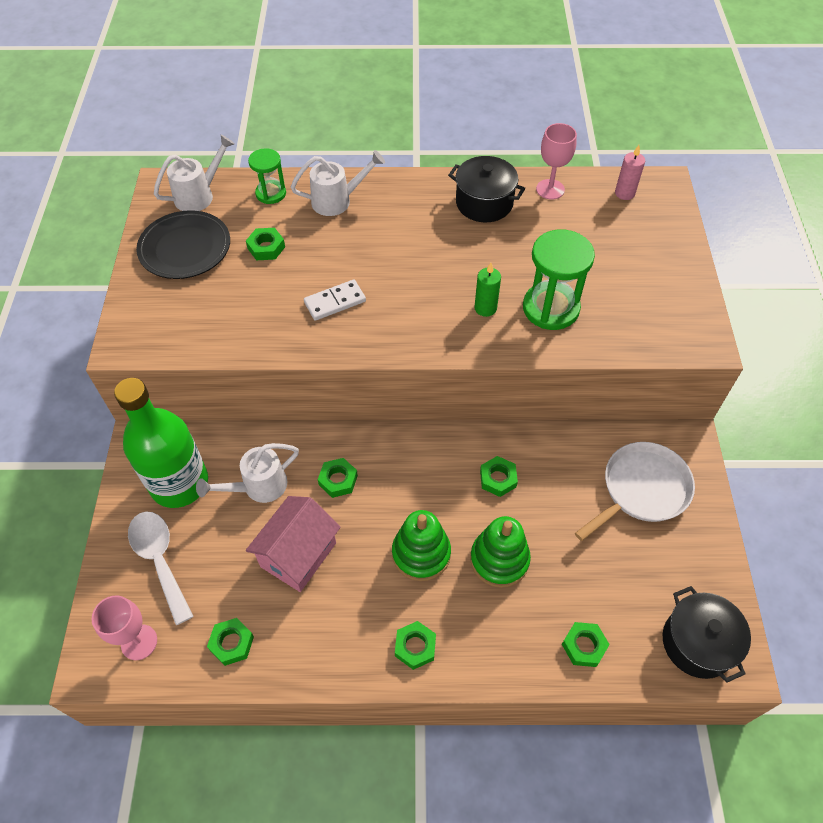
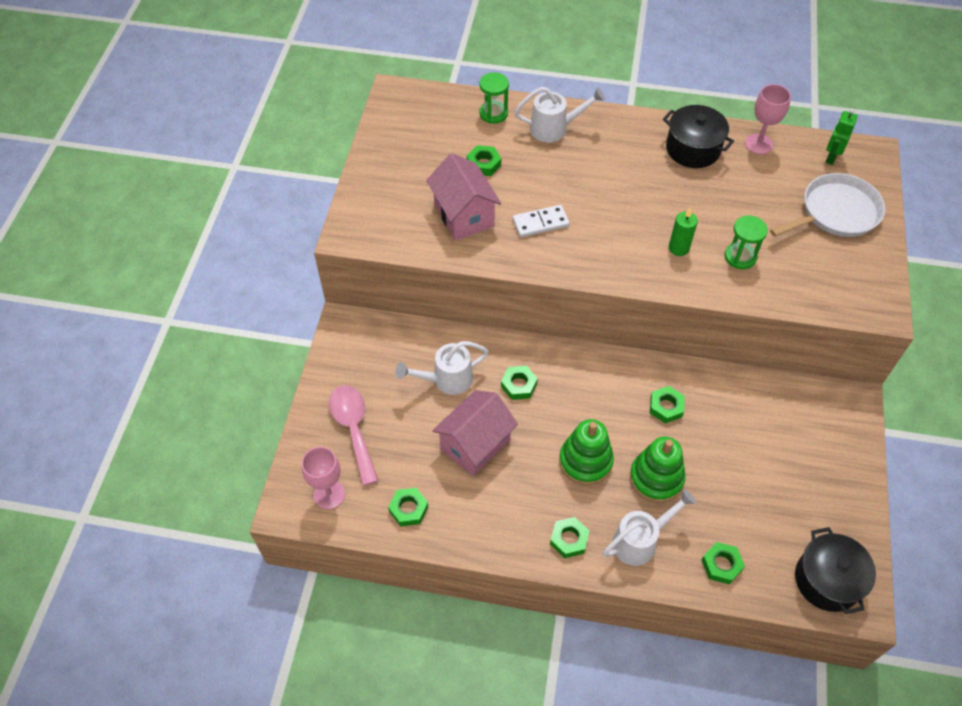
camera: 10 degrees right, 0 degrees up
(160, 560) = (353, 429): white spoon -> pink spoon
(179, 483) = (376, 365): green bottle -> none
(185, 248) = (410, 155): black plate -> none
(199, 195) = (427, 107): white watering can -> white watering can (640, 541)
(250, 305) = (464, 215): none -> pink house
(550, 308) = (740, 257): green hourglass -> green hourglass, size x0.60
(624, 193) = (831, 157): pink candle -> green robot
(641, 490) = (800, 438): white pan -> white pan (835, 212)

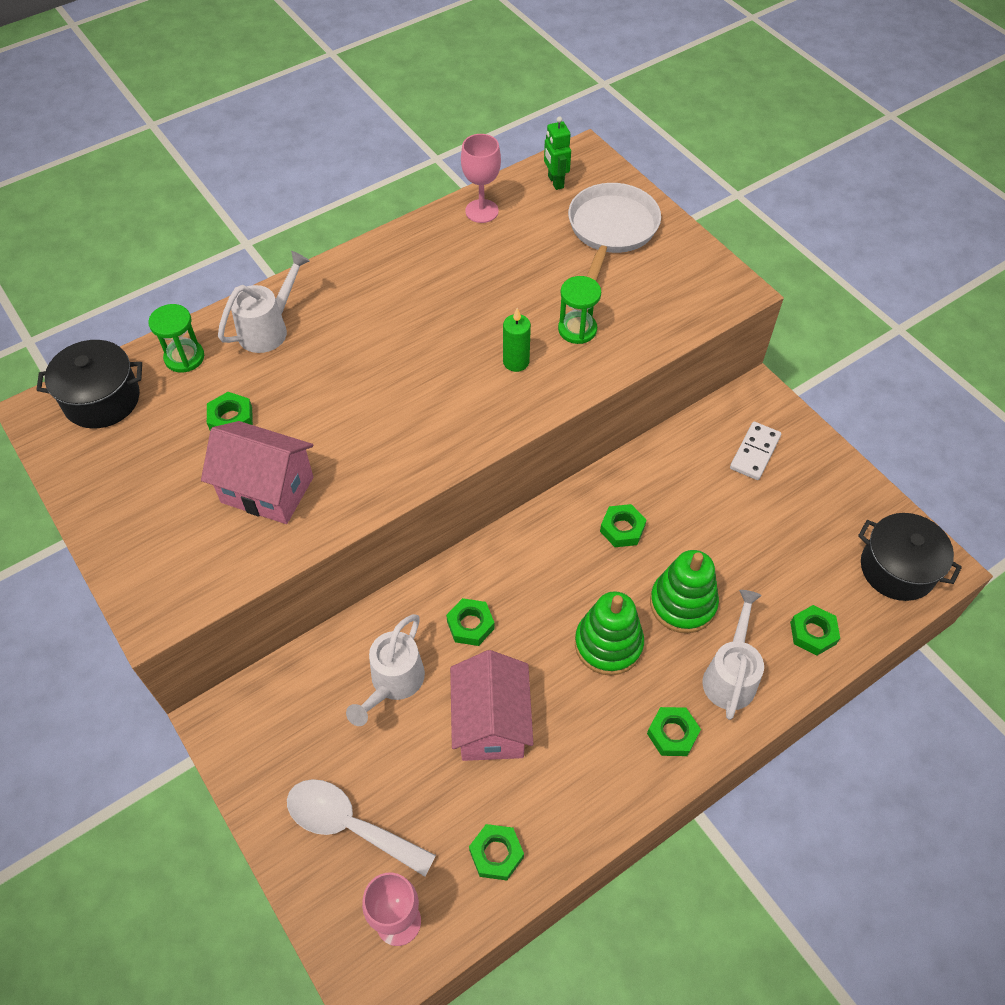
camera: 45 degrees left, 0 degrees up
(353, 429) = (349, 825): pink spoon -> white spoon
(540, 223) = (358, 437): white domino -> white domino (754, 452)
(693, 149) = (428, 256): black pot -> black pot (102, 399)

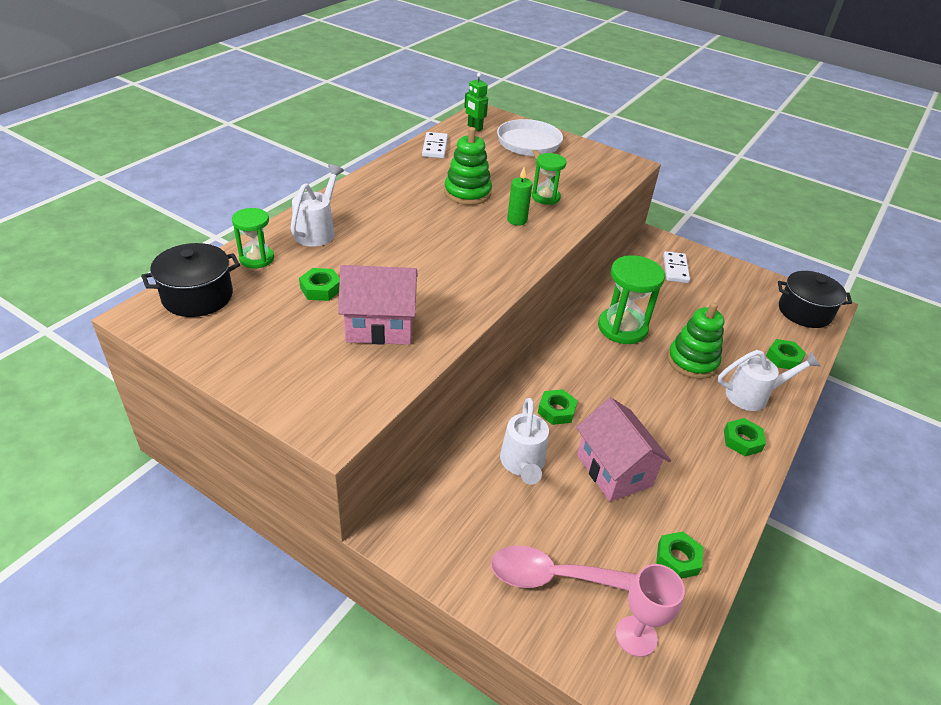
camera: 25 degrees left, 15 degrees down
(349, 825) = (551, 576): white spoon -> pink spoon
(482, 211) = (435, 147): pink goblet -> white domino
(608, 644) = (661, 397): green stacking toy -> green stacking toy (467, 193)
(622, 529) = (622, 328): green nut -> green hourglass
(730, 675) = (753, 395): white watering can -> white watering can turned 90 degrees clockwise

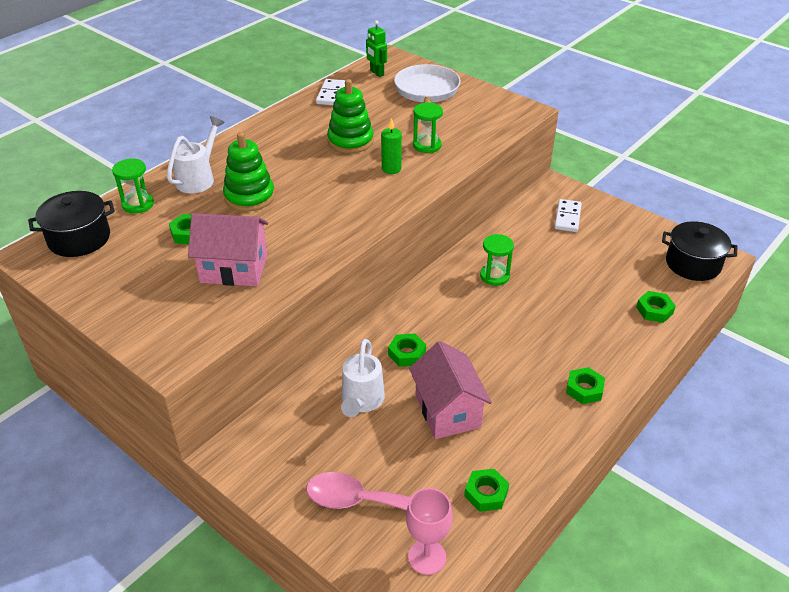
camera: 10 degrees right, 0 degrees up
(622, 328) = (494, 276): green hourglass -> green hourglass, size x0.60
(692, 361) = (557, 311): green stacking toy -> green stacking toy (249, 197)
(753, 395) = (609, 346): white watering can -> none

